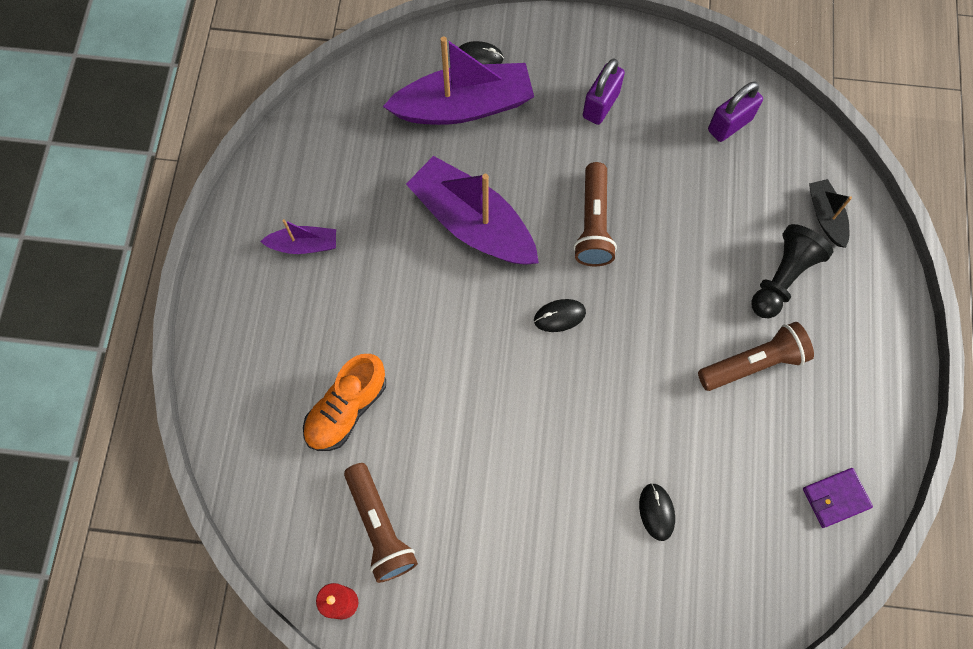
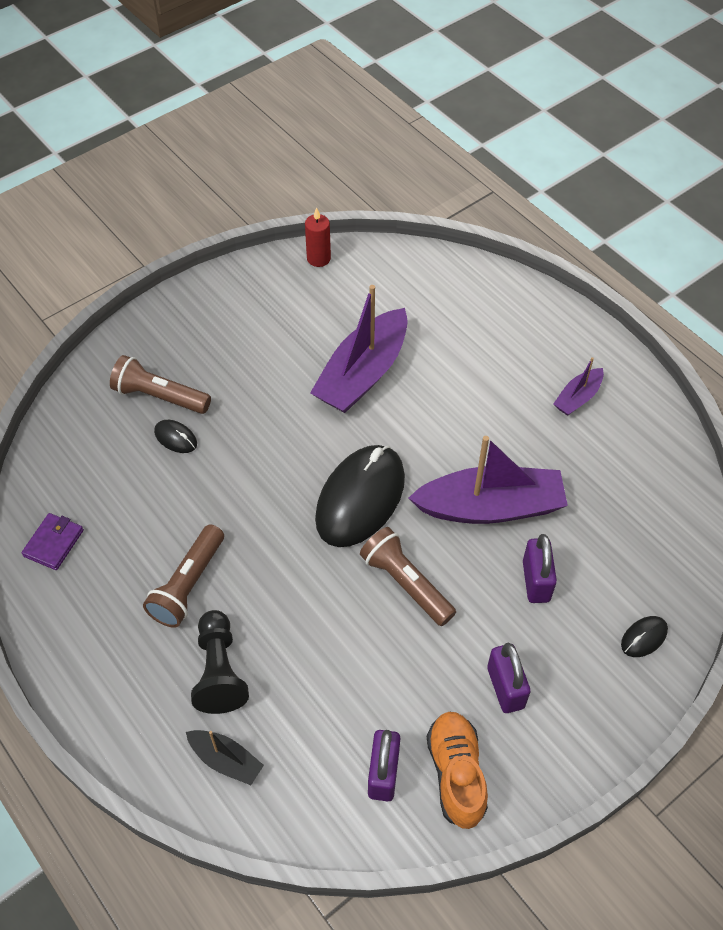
camera: 135 degrees right, 15 degrees down
(347, 409) = (430, 338): orange shoe -> orange shoe (456, 773)
(380, 527) = (339, 302): brown flashlight -> brown flashlight (159, 396)
(464, 106) = (603, 586): purple boat -> purple boat (363, 374)
(504, 147) = (536, 581): none -> purple padlock
(559, 316) = (360, 498): black mouse -> black mouse, size x2.40

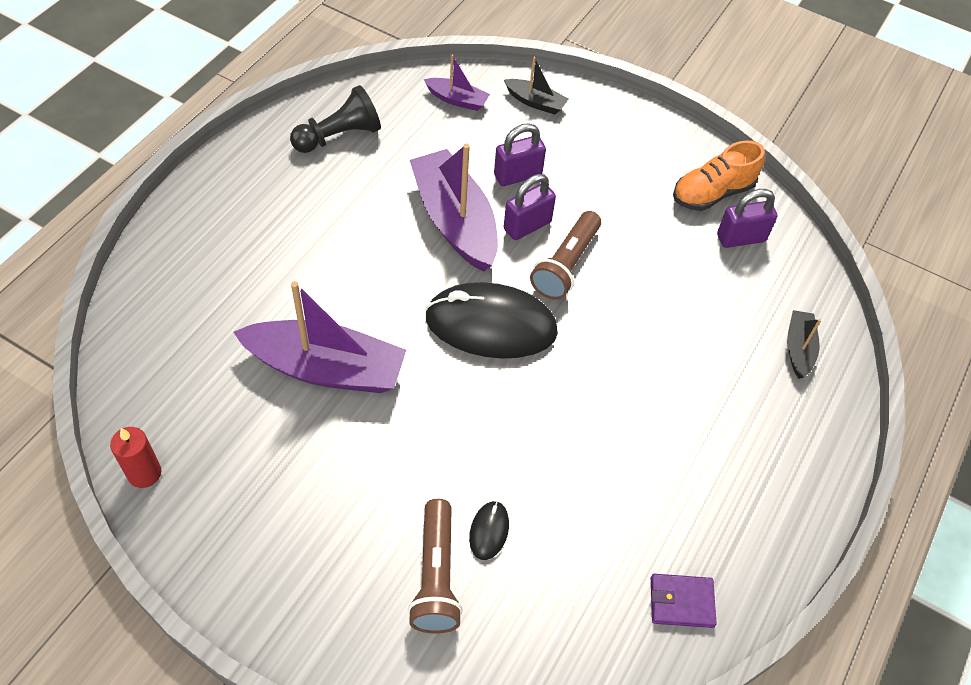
camera: 115 degrees left, 0 degrees up
(188, 585) = (659, 443): brown flashlight -> none
(219, 671) = (727, 382): black pawn -> black pawn (339, 136)
(505, 687) = (625, 177): purple padlock -> purple padlock (527, 225)
(577, 398) = (296, 179): purple boat -> purple boat (457, 100)
(644, 637) = (535, 102): black mouse -> black boat

